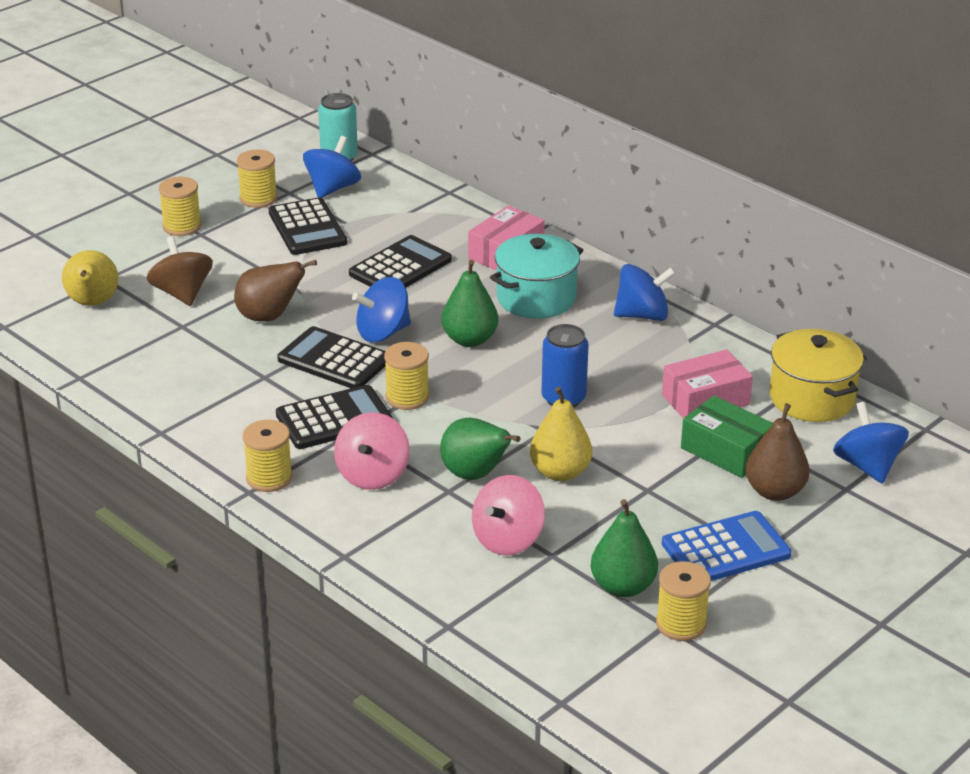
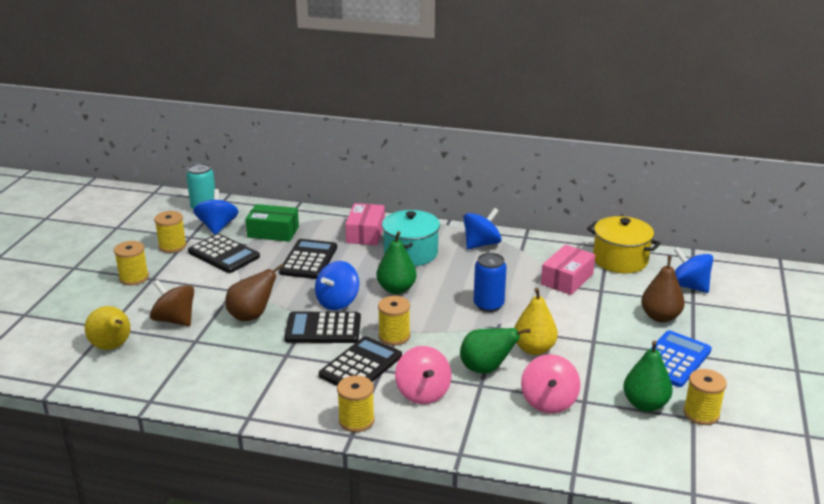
camera: 30 degrees left, 5 degrees down
(726, 451) = (609, 303): green box -> green box (273, 232)

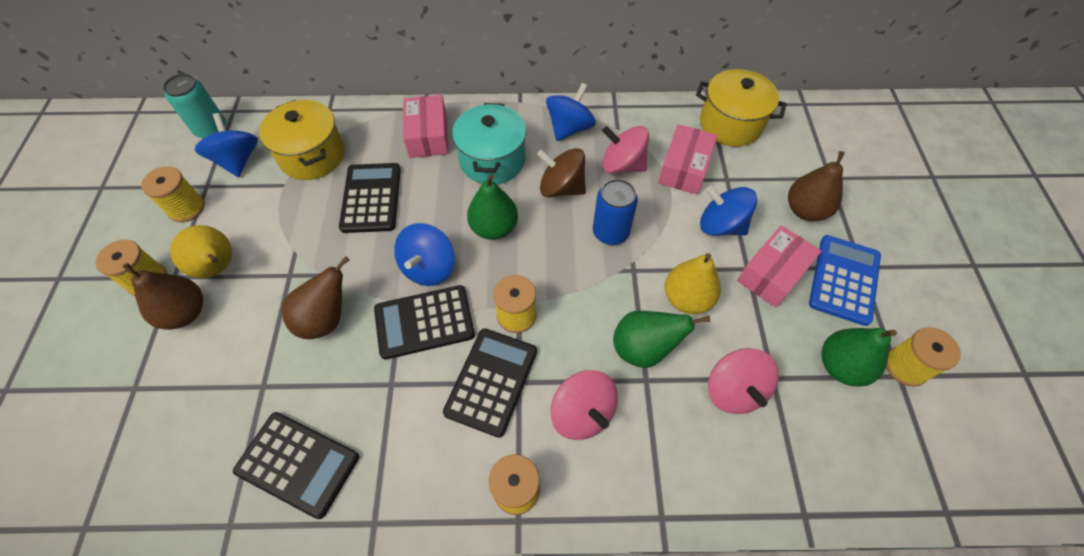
camera: 15 degrees left, 30 degrees up
(113, 347) = (150, 426): yellow pear -> yellow pear (218, 267)
(154, 297) = (185, 313): none -> brown pear
(175, 320) = (224, 351): brown spinning top -> brown spinning top (561, 188)
(224, 254) = (259, 210): black calculator -> black calculator (298, 463)
(273, 232) = (312, 156): green box -> yellow pot
(515, 270) = (622, 165): none -> pink spinning top
(613, 347) = (772, 274): none -> pink box
(689, 286) = (817, 152): blue spinning top -> blue spinning top (721, 225)

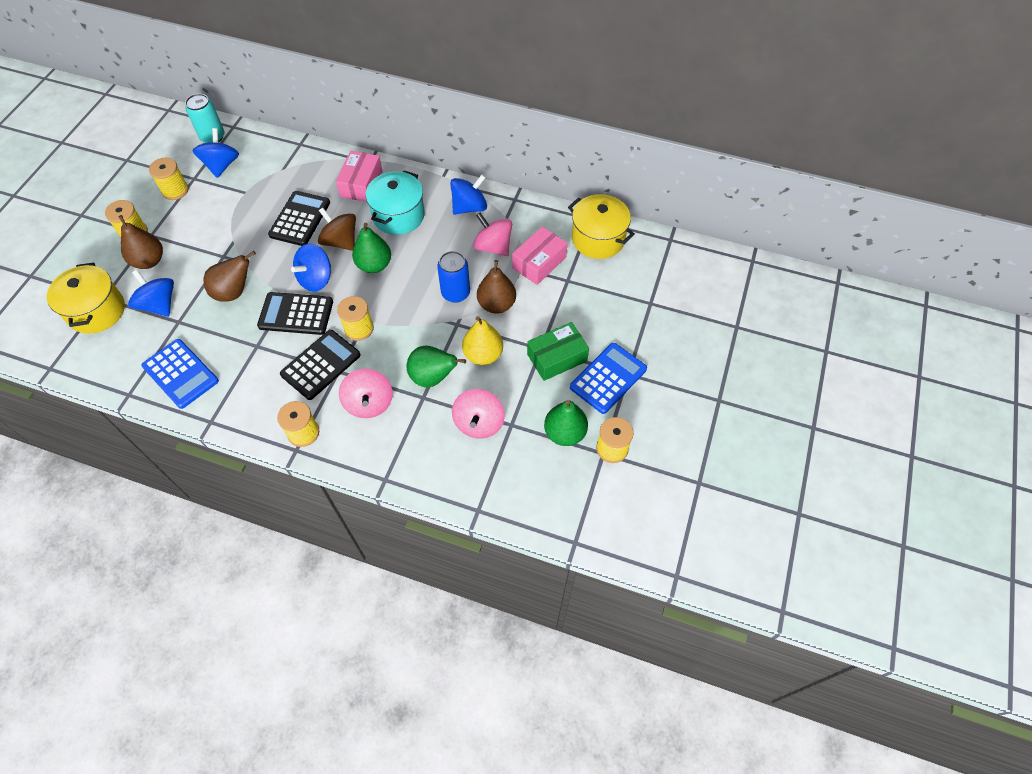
camera: 20 degrees right, 0 degrees up
(218, 267) = (180, 237): yellow pear -> none
(298, 463) = (180, 373): black calculator -> blue calculator
(312, 156) = (273, 176): yellow pot -> yellow pot (97, 311)
(561, 188) = (438, 250): brown spinning top -> brown spinning top (340, 241)
(721, 225) = (540, 312): blue spinning top -> blue spinning top (159, 304)
(772, 274) = (557, 357): pink box -> green box
(805, 210) = (613, 321): brown pear -> brown pear (496, 304)

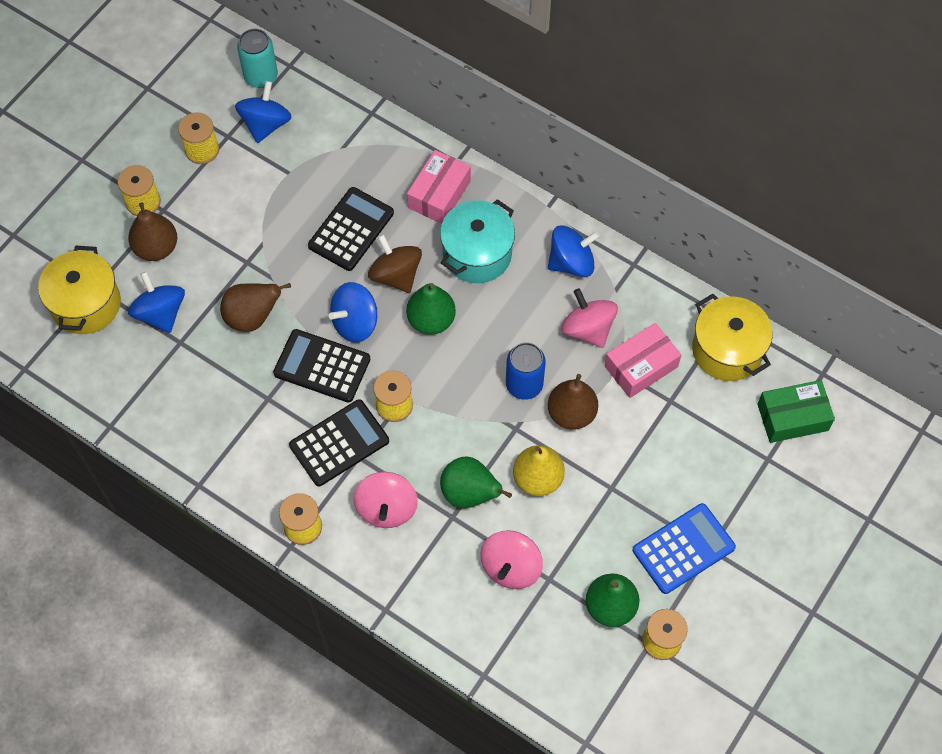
camera: 15 degrees right, 5 degrees up
(180, 373) = (173, 414): blue calculator -> none
(557, 357) = (627, 505): green box -> green box (792, 417)

